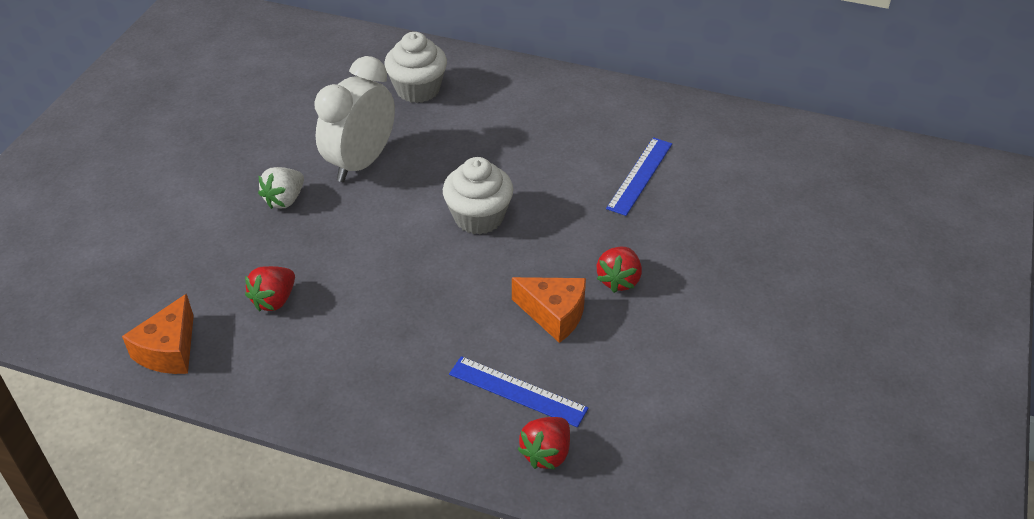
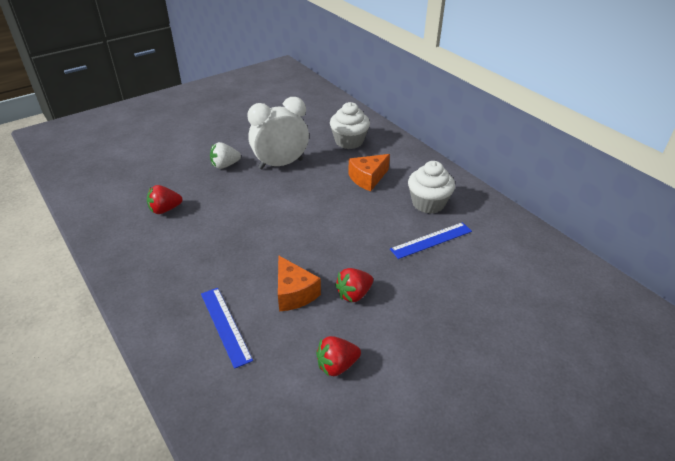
camera: 35 degrees right, 5 degrees down
(169, 350) = (95, 209): orange cheese -> orange cheese (368, 178)
(478, 217) = (310, 218): white cupcake -> white cupcake (428, 203)
(546, 453) = (200, 373): red strawberry -> red strawberry (337, 365)

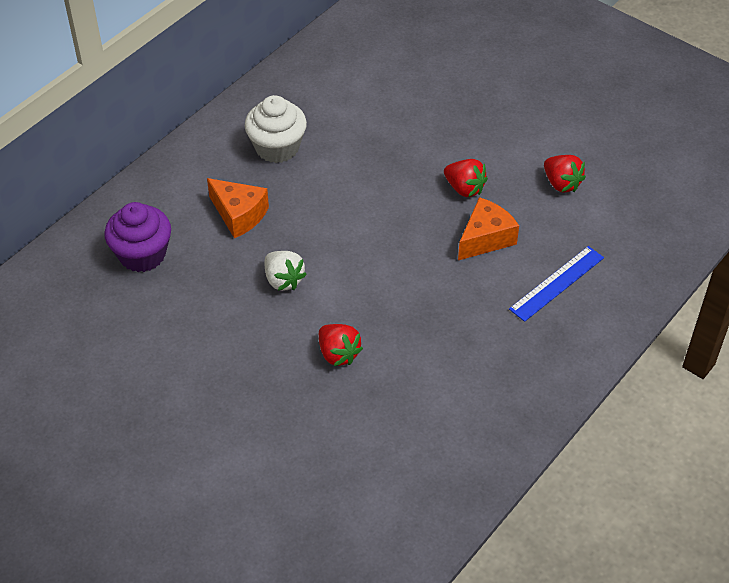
camera: 105 degrees left, 10 degrees up
(165, 209) = (389, 426): red strawberry -> red strawberry (338, 354)
(225, 165) = (254, 394): white strawberry -> white strawberry (283, 280)
(280, 164) = (230, 323): white clock -> none
(349, 141) = (142, 254): white cupcake -> purple cupcake
(431, 240) = (349, 137): blue ruler -> none

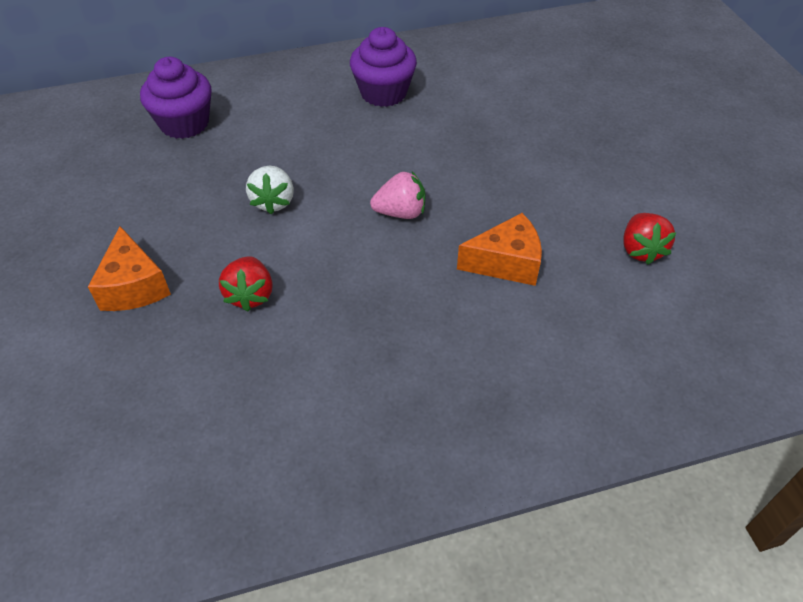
camera: 35 degrees right, 0 degrees up
(239, 215) = (294, 130): orange cheese -> orange cheese (133, 286)
(277, 147) = (383, 93): white cupcake -> purple cupcake
(383, 240) = (401, 212): none -> pink strawberry
(464, 188) = (527, 205): red strawberry -> none
(557, 283) = (545, 350): blue ruler -> none

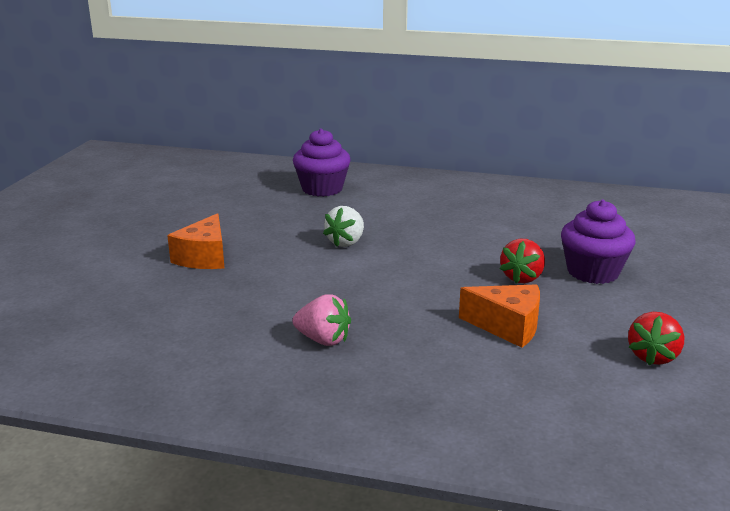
camera: 30 degrees right, 25 degrees down
(250, 295) = (279, 284): red strawberry -> red strawberry (522, 278)
(383, 93) = (495, 207): purple cupcake -> purple cupcake (593, 272)
(401, 212) = (442, 274): pink strawberry -> pink strawberry (323, 340)

